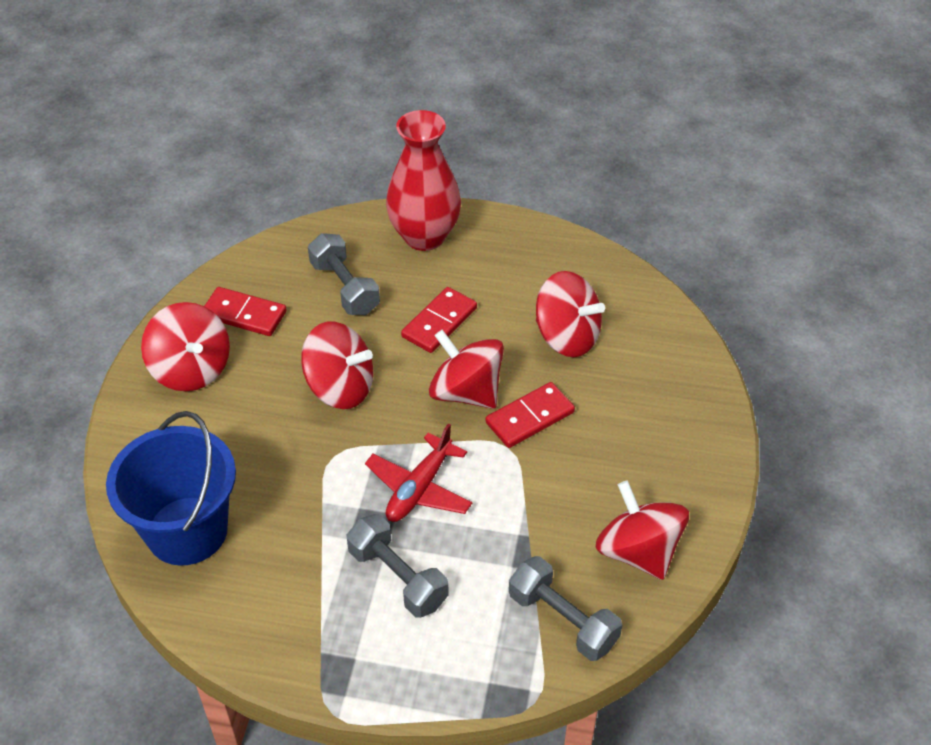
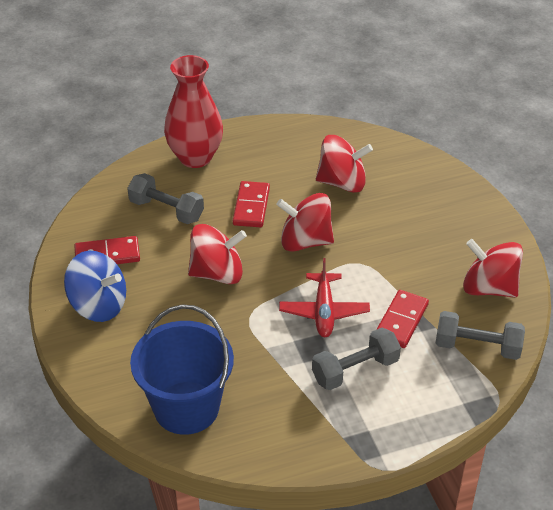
camera: 30 degrees left, 5 degrees down
(191, 369) = (98, 305): red spinning top -> blue spinning top
(398, 577) = (355, 370): grey dumbbell -> grey dumbbell turned 45 degrees counterclockwise
(530, 418) = (359, 240): red domino -> red domino (401, 321)

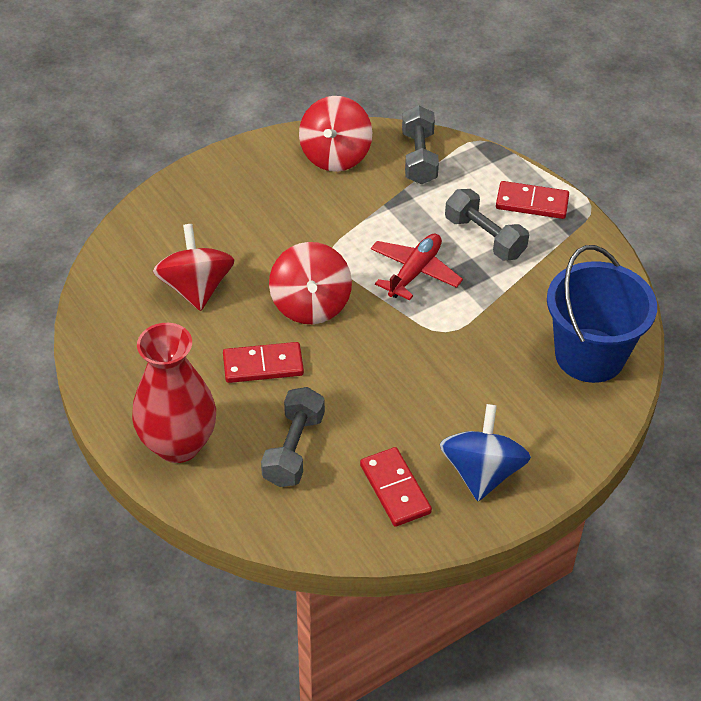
camera: 105 degrees left, 5 degrees up
(217, 273) = (389, 372): red spinning top -> none
(324, 311) = (414, 272): red plane -> red plane turned 45 degrees counterclockwise
(401, 321) = (405, 213): red domino -> red domino (532, 203)

